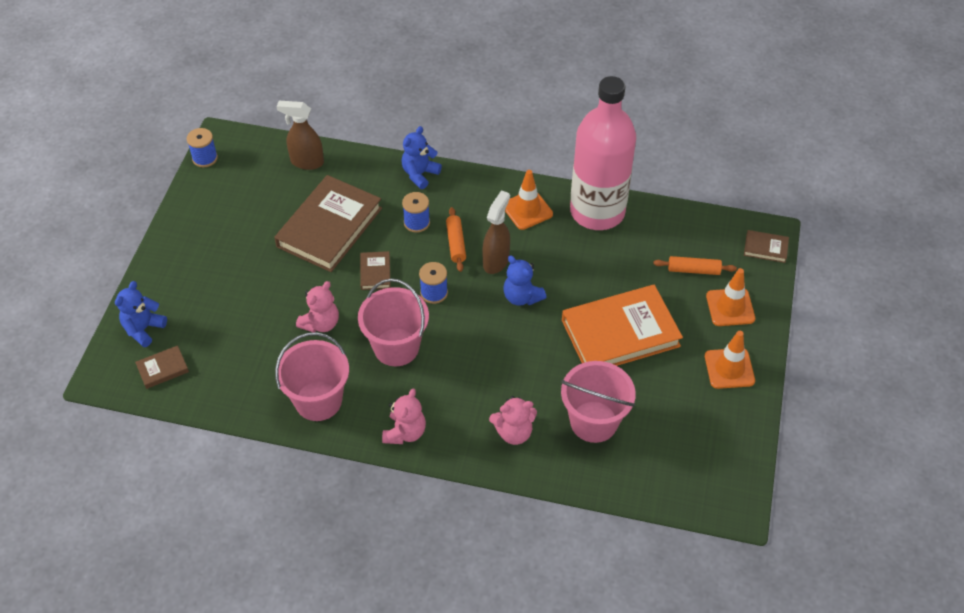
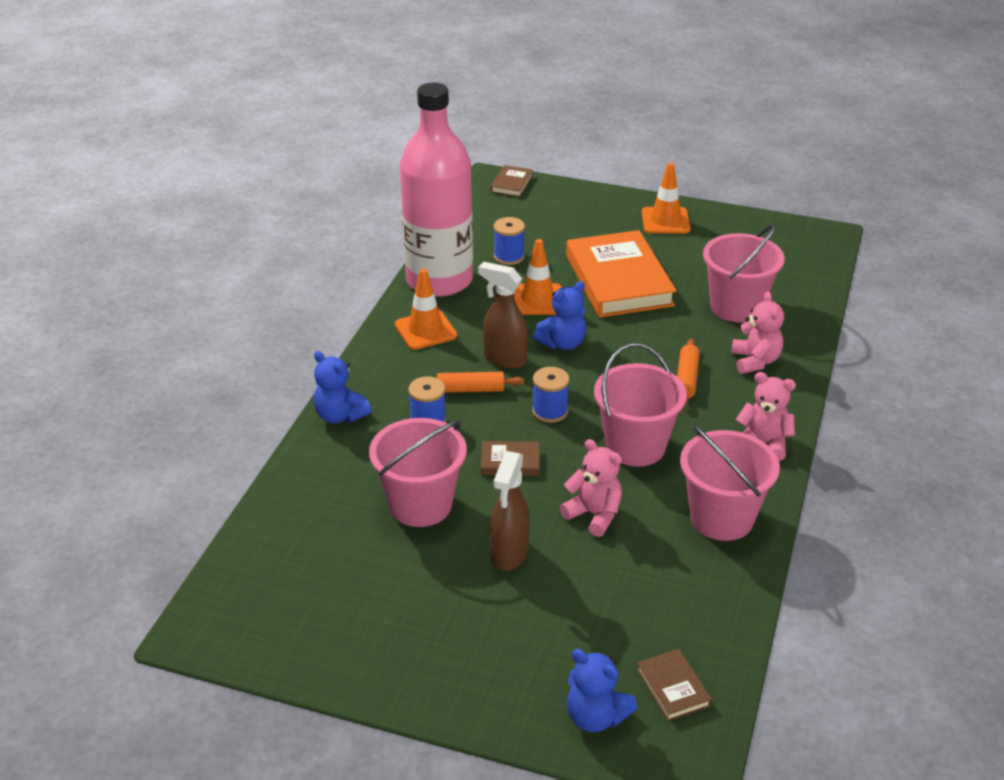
camera: 85 degrees left, 15 degrees down
(205, 158) = (236, 652): blue spool -> blue spool (509, 257)
(306, 162) = (283, 528): brown spray bottle -> brown spray bottle (509, 554)
(329, 227) = (420, 505): brown book -> pink bucket
(693, 270) = (536, 227): orange rolling pin -> orange rolling pin (686, 378)
(730, 307) = (588, 212): orange traffic cone -> orange traffic cone (537, 300)

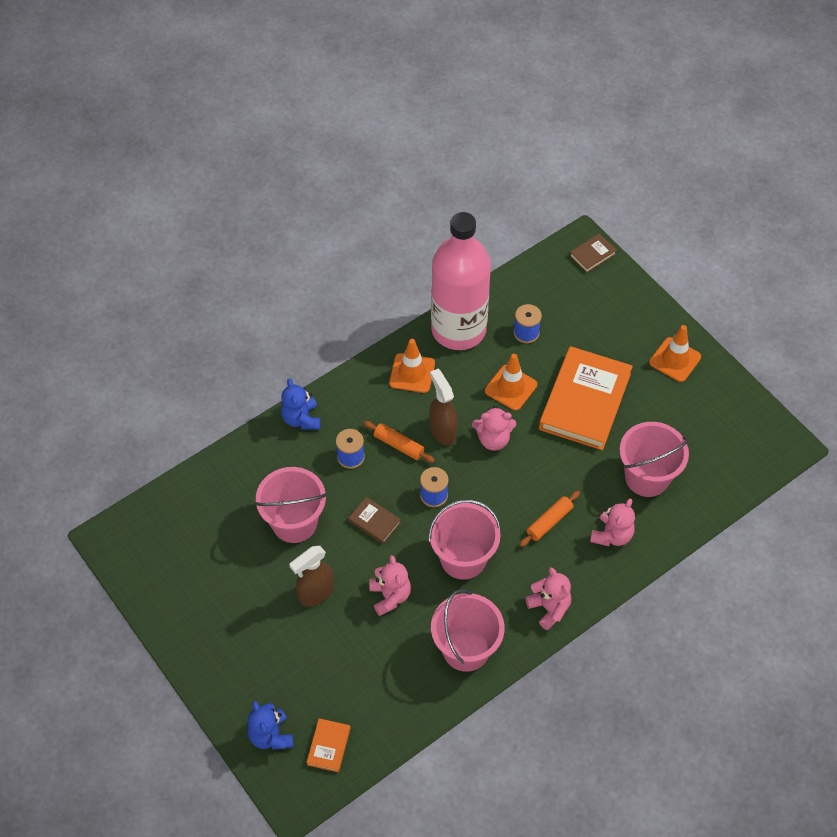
camera: 35 degrees right, 20 degrees up
(562, 343) = (493, 439): blue teddy bear -> pink teddy bear
(673, 688) = (329, 746): brown book -> orange book

